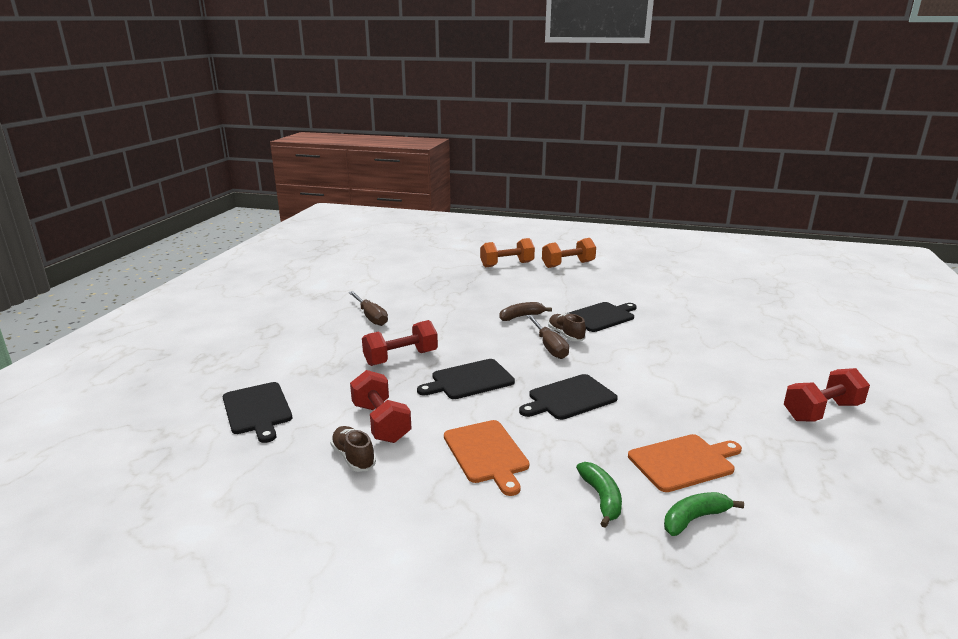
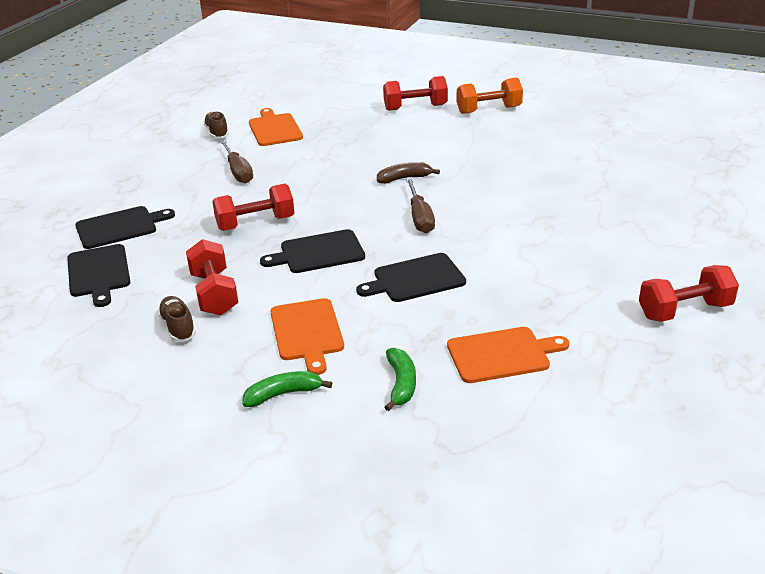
camera: 10 degrees right, 10 degrees up
(392, 283) = (274, 129): none -> orange cutting board
(507, 264) = (415, 107): orange dumbbell -> red dumbbell
(565, 335) = (444, 204): brown shoe -> brown shoe (217, 133)
(601, 316) = (496, 182): black cutting board -> black cutting board (120, 227)
(694, 519) = (482, 410): green banana -> green banana (283, 394)

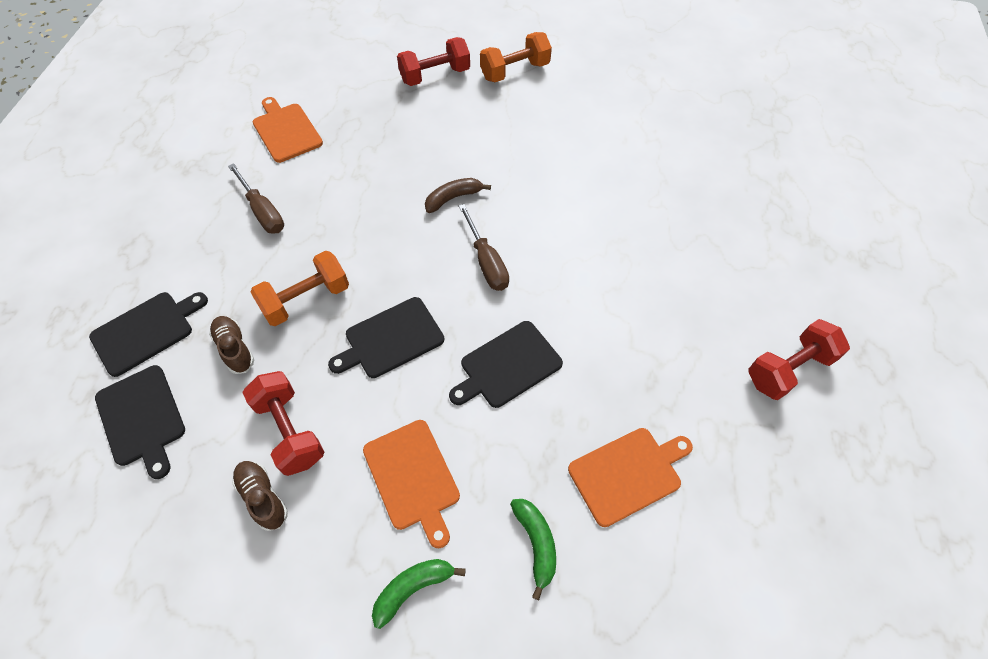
camera: 15 degrees left, 25 degrees up
(217, 133) = (220, 145): brown shoe -> brown shoe (235, 349)
(255, 223) = (306, 299): red dumbbell -> orange dumbbell

